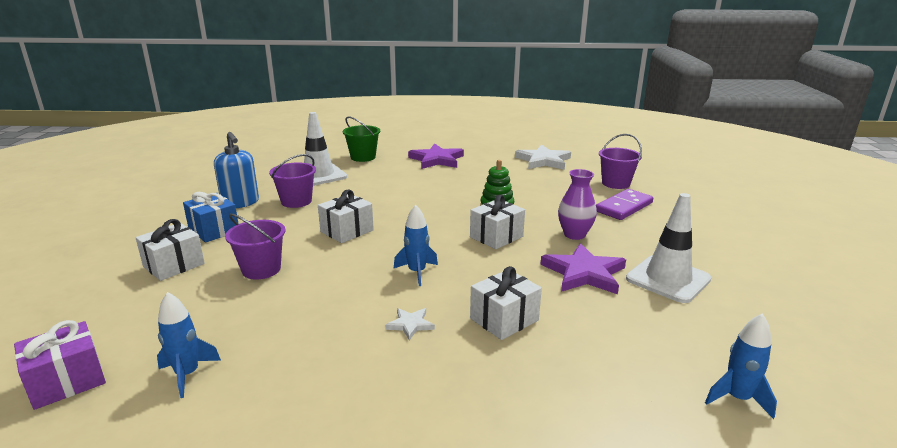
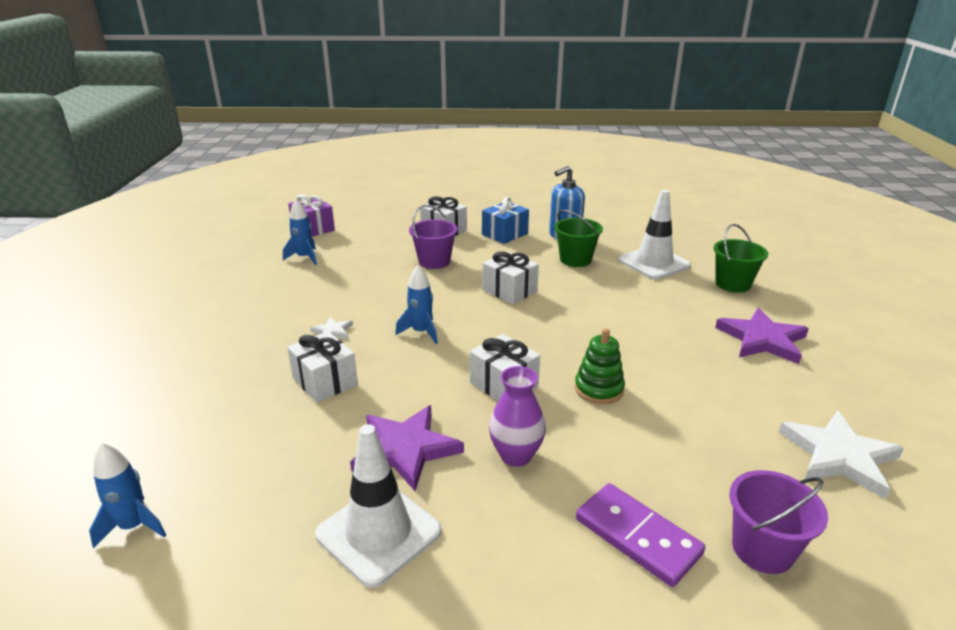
camera: 90 degrees right, 5 degrees up
(296, 201) = (575, 259): purple bucket -> green bucket

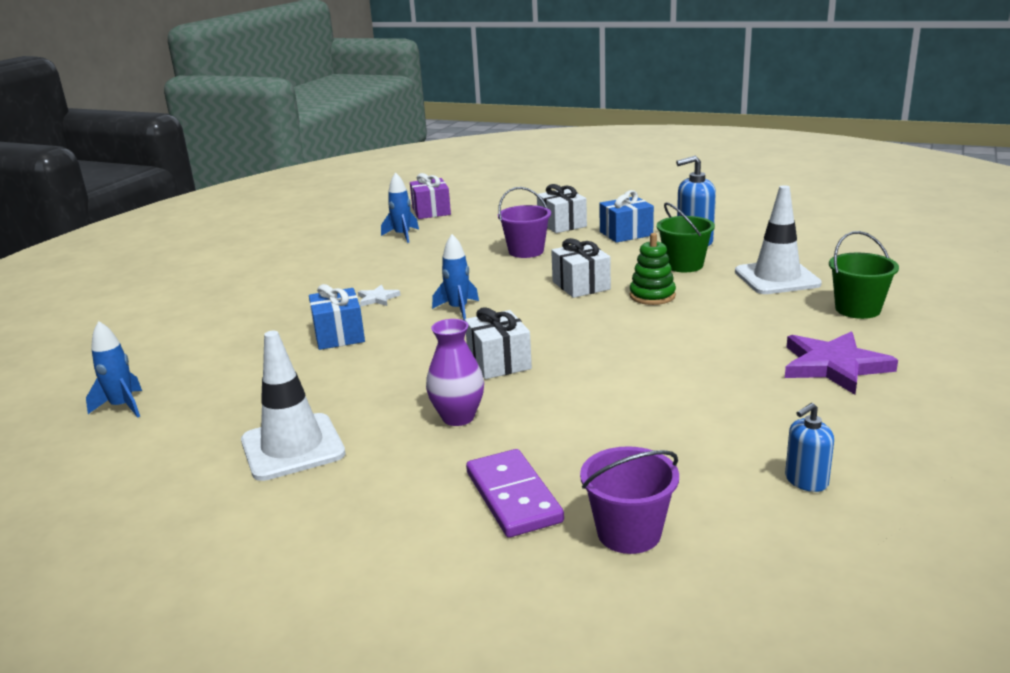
camera: 25 degrees right, 5 degrees down
(325, 381) = (339, 335): white gift -> blue gift
(405, 449) = (364, 395): purple star -> none
(599, 389) = (592, 381): green stacking toy -> green stacking toy (652, 296)
(839, 456) = (806, 481): white star -> blue soap dispenser

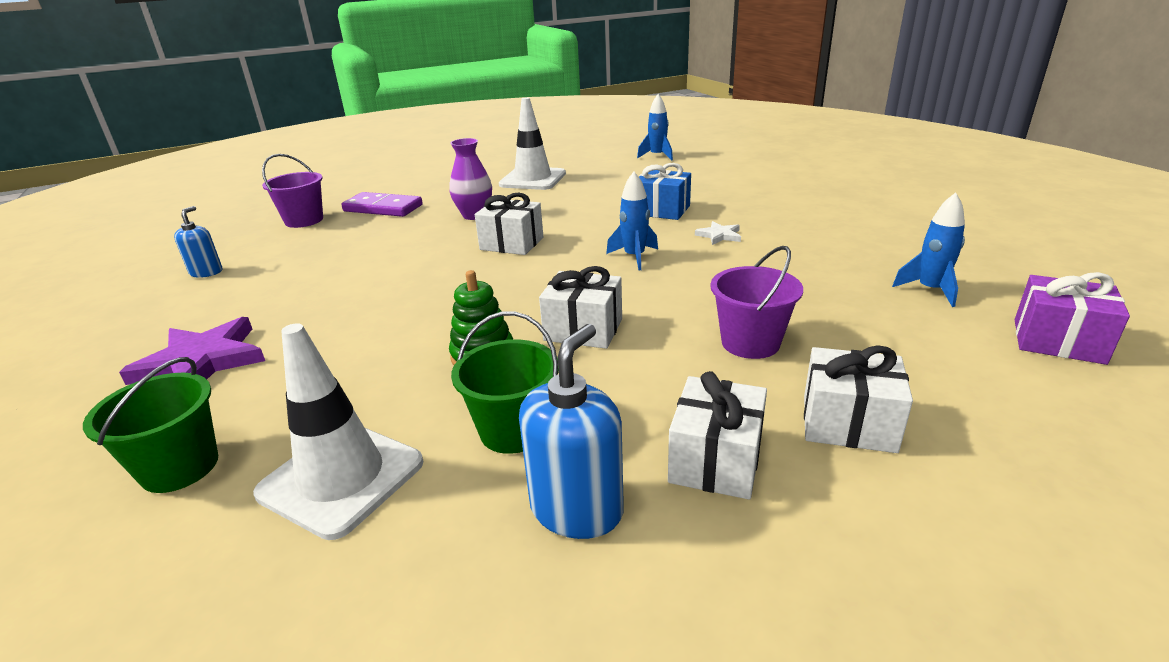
camera: 130 degrees right, 5 degrees up
(626, 233) = (715, 460): blue gift -> white gift

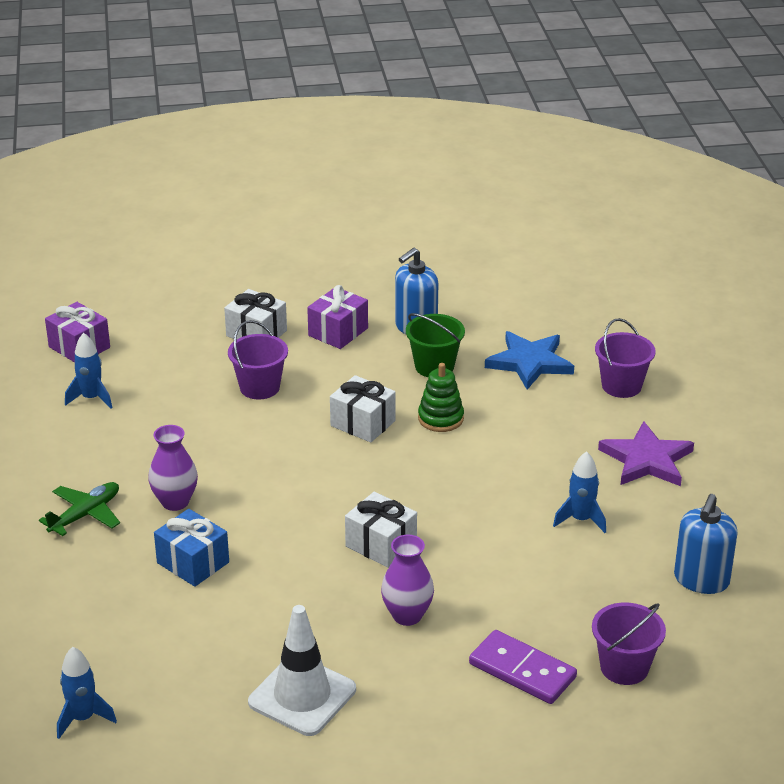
camera: 165 degrees left, 5 degrees up
(180, 467) = (621, 386): green bucket -> purple bucket
(206, 272) = (701, 580): blue soap dispenser -> blue soap dispenser, size x1.62
(341, 478) = (530, 362): white traffic cone -> blue star
(634, 257) = (275, 491): blue rocket -> blue rocket (581, 520)
(715, 460) = (338, 332): white gift -> purple gift
(719, 235) = (175, 502): white star -> purple vase
(783, 216) = (85, 515): none -> green plane

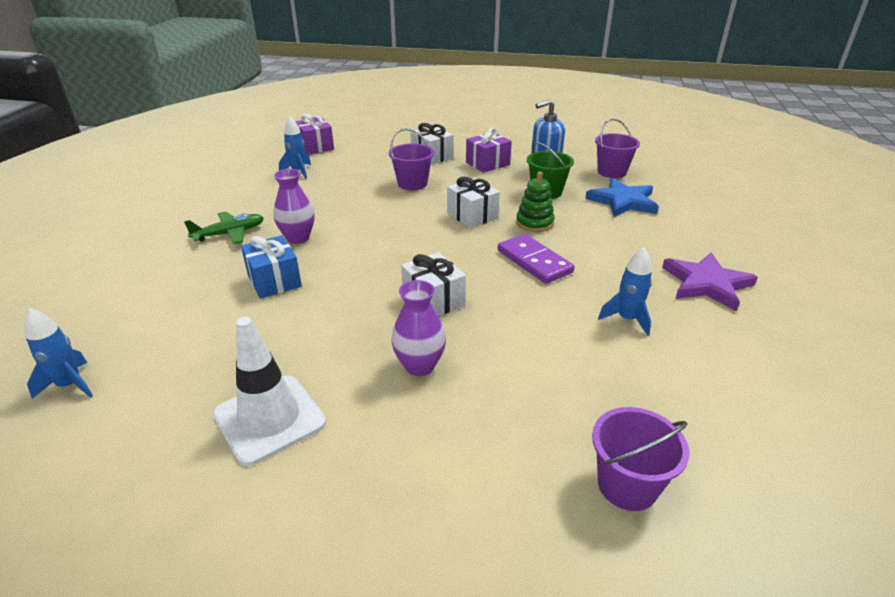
camera: 20 degrees right, 0 degrees up
(522, 671) = (506, 455): purple domino -> purple domino (534, 261)
(621, 386) = (696, 228): purple bucket -> purple bucket (611, 172)
(701, 580) = (744, 405): blue soap dispenser -> none

